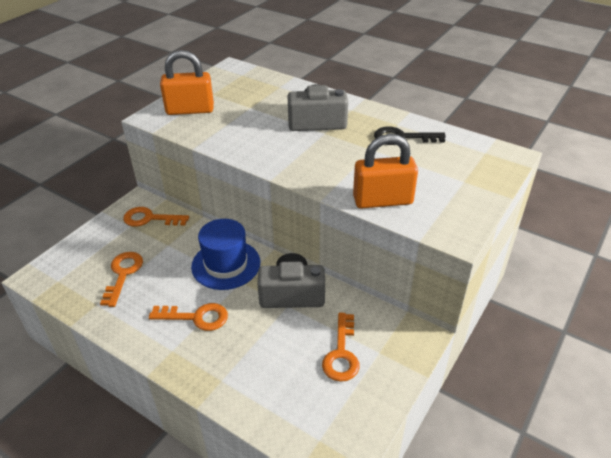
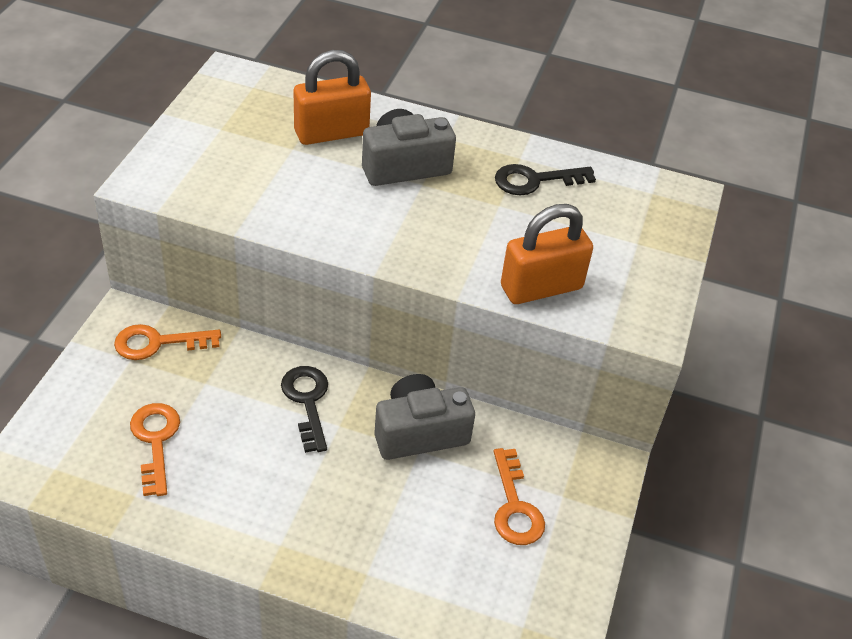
camera: 20 degrees left, 5 degrees up
(190, 110) = (199, 163): orange padlock -> orange padlock (331, 133)
(196, 317) = (296, 489): orange key -> none
(226, 264) = (307, 401): blue hat -> black key

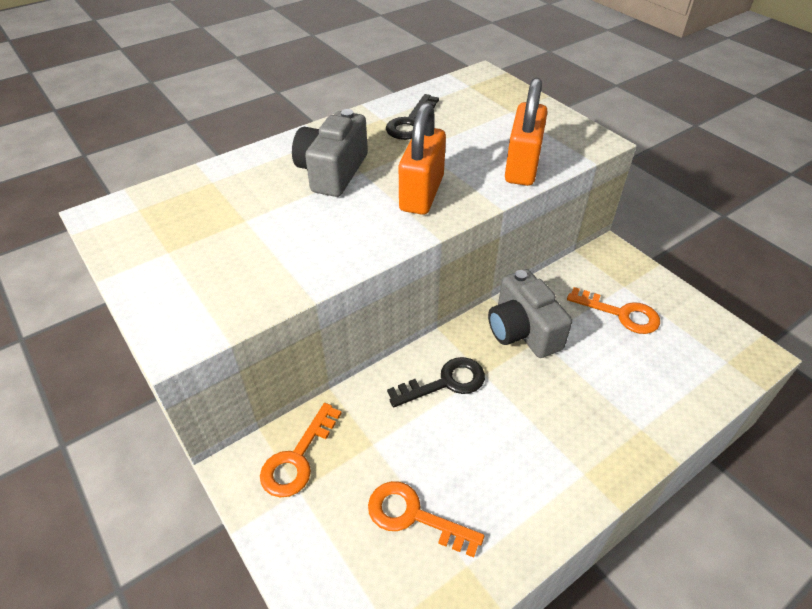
camera: 50 degrees left, 0 degrees up
(307, 401) = (445, 382): black key -> black key turned 135 degrees clockwise
(331, 133) = (251, 191): orange padlock -> orange padlock (421, 193)
(419, 432) = (523, 330): grey camera -> grey camera turned 45 degrees counterclockwise

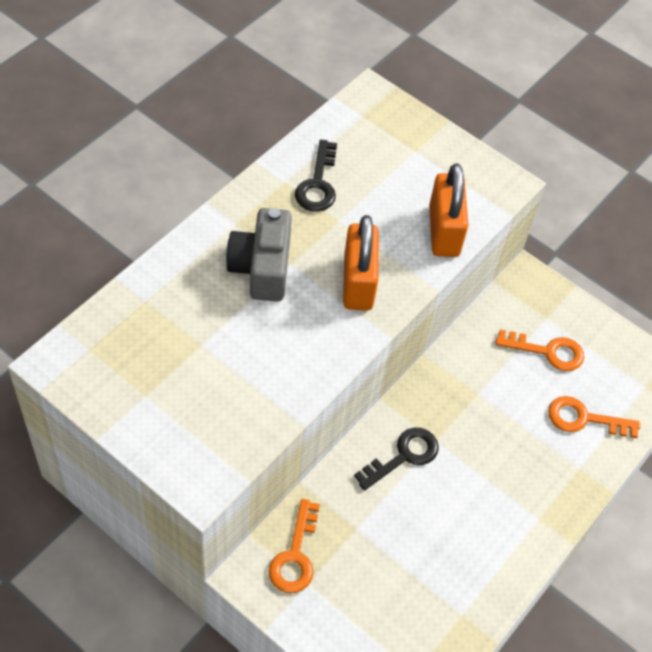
camera: 20 degrees left, 10 degrees up
(413, 516) = (409, 584): orange key -> orange key (584, 419)
(523, 330) = (461, 387): grey camera -> none

